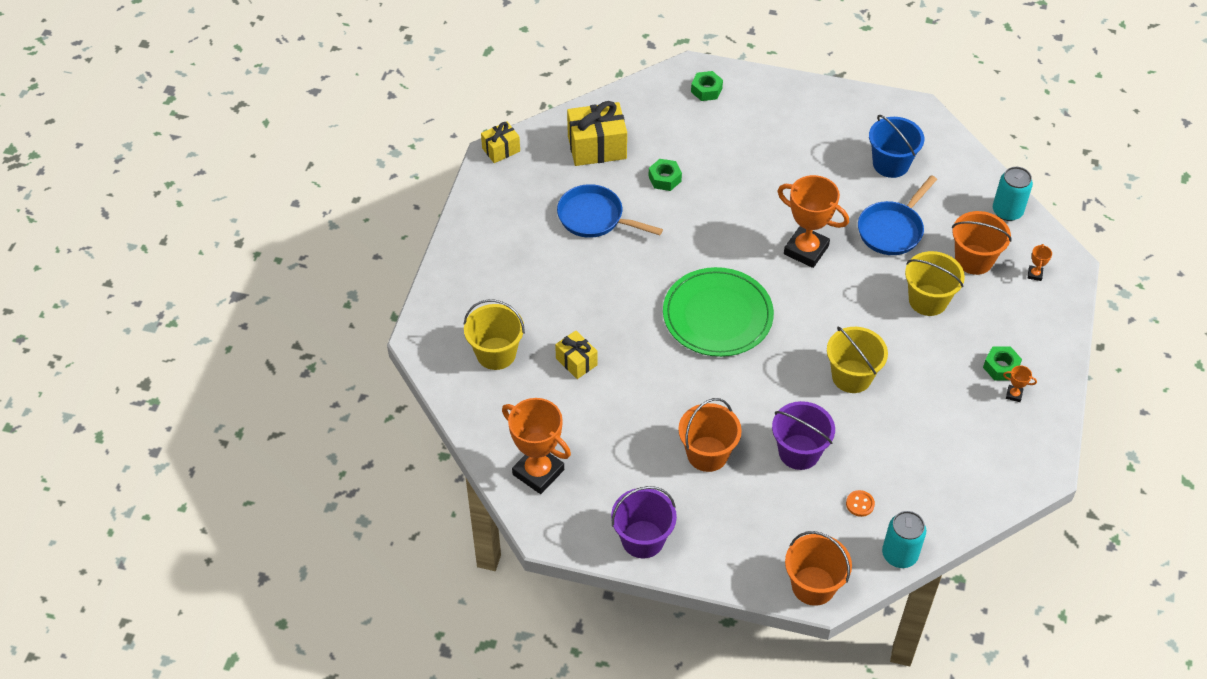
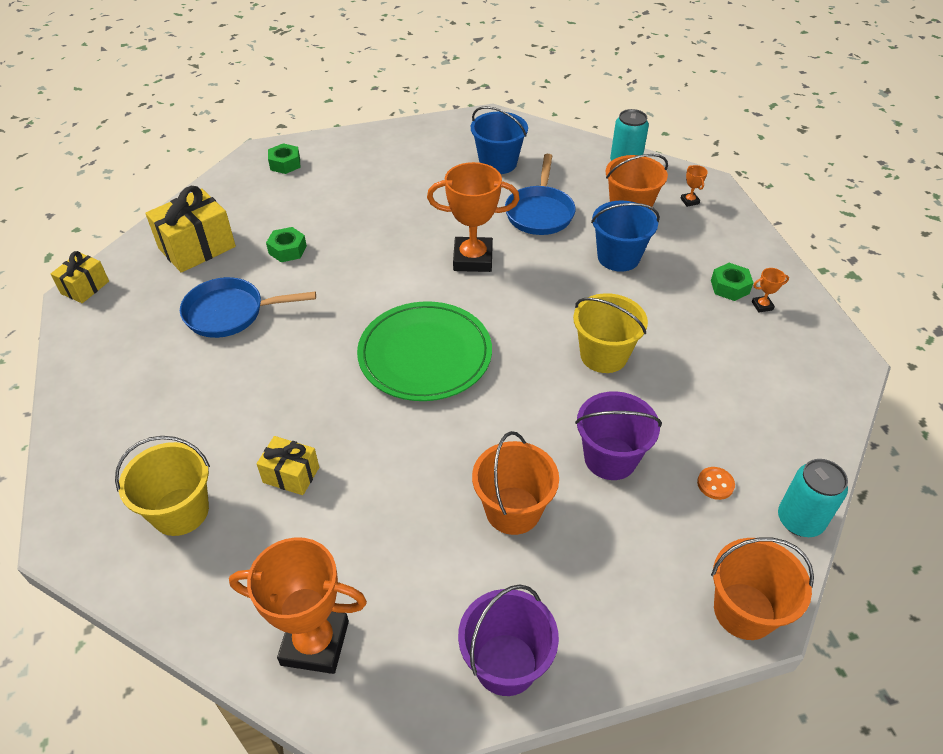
camera: 30 degrees left, 5 degrees down
(928, 300) = (618, 257): yellow bucket -> blue bucket

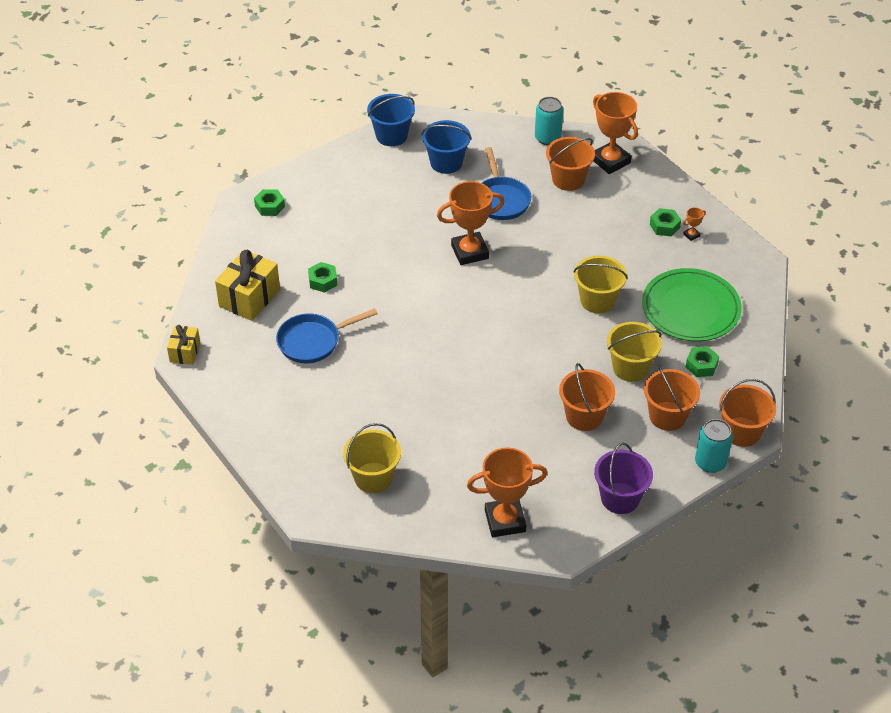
camera: 20 degrees left, 0 degrees up
(291, 475) = (431, 436): yellow gift -> none
(425, 355) = (474, 333): green plate -> green plate (690, 308)
(610, 458) = (630, 368): purple bucket -> yellow bucket
(618, 257) = (576, 223): blue bucket -> blue bucket (391, 135)
(635, 548) = (667, 416): none -> orange bucket
(689, 201) = (610, 161): orange trophy -> orange trophy, size x2.48
(715, 484) = (701, 365): orange button -> green nut
(800, 520) = (758, 372): turquoise can -> turquoise can (710, 462)

